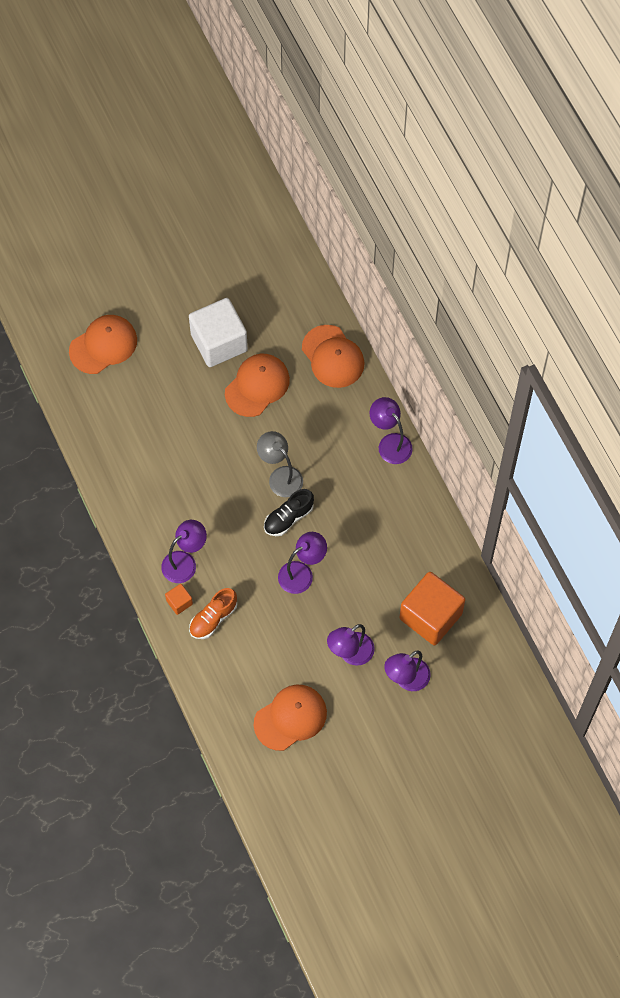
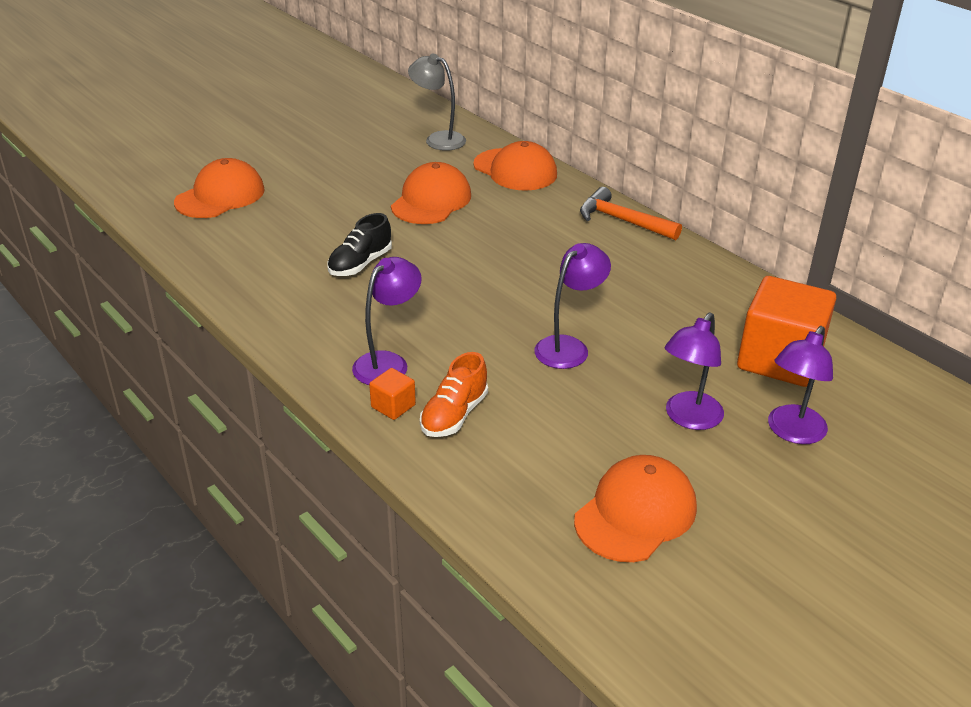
camera: 15 degrees left, 30 degrees down
(219, 342) = (370, 177): white cube -> none
(280, 476) = (494, 265): grey lamp -> grey lamp (438, 139)
(288, 518) = (523, 298): black shoe -> black shoe (360, 264)
(390, 443) = (622, 221): purple lamp -> orange hammer

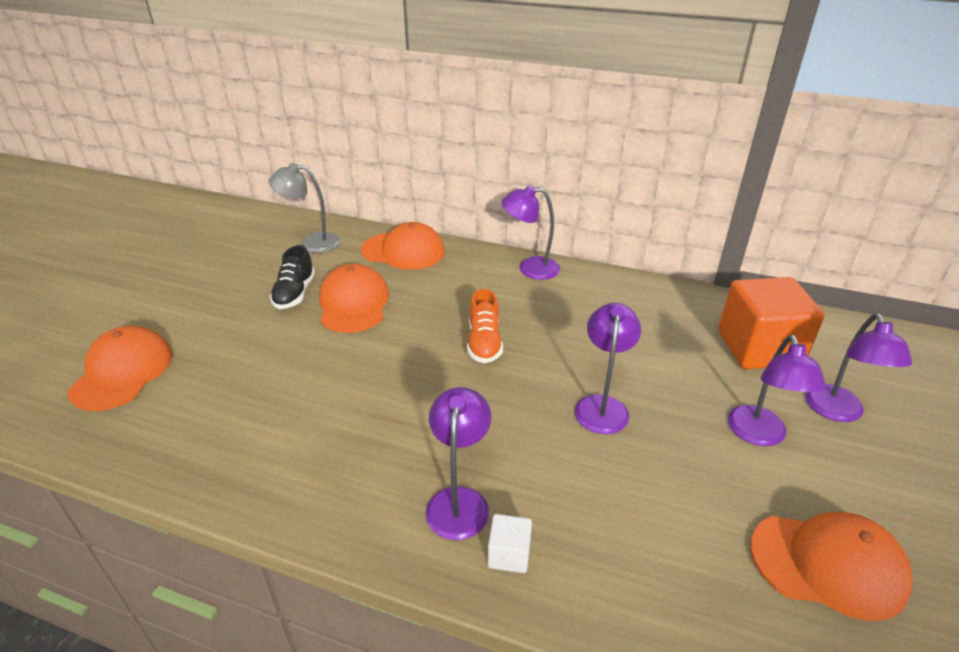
camera: 30 degrees left, 0 degrees up
(360, 264) = (338, 395): black shoe -> black shoe (295, 293)
(393, 406) = (509, 554): orange cube -> white cube
(454, 415) = (576, 534): orange shoe -> orange shoe (484, 343)
(622, 221) = (530, 268): orange hammer -> purple lamp
(635, 513) = (828, 564): orange cap -> orange cap turned 90 degrees clockwise

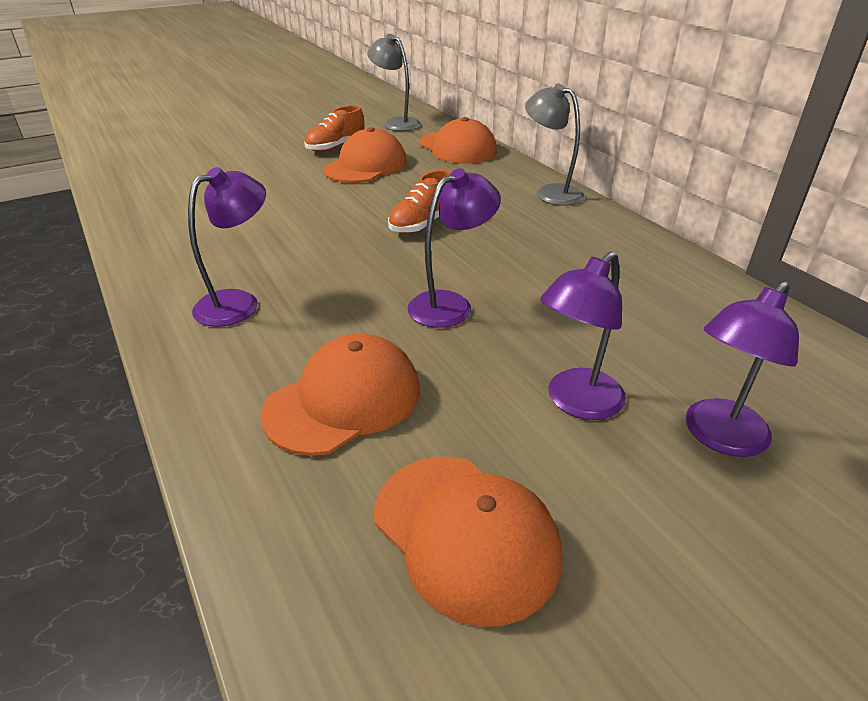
camera: 40 degrees right, 0 degrees up
(122, 372) = (175, 151): orange cap -> orange cap (343, 400)
(295, 293) = (336, 147): black shoe -> orange shoe
(509, 554) = (215, 350): white cube -> none
(530, 268) = (550, 192): purple lamp -> grey lamp
(759, 348) = (709, 341): orange cube -> none

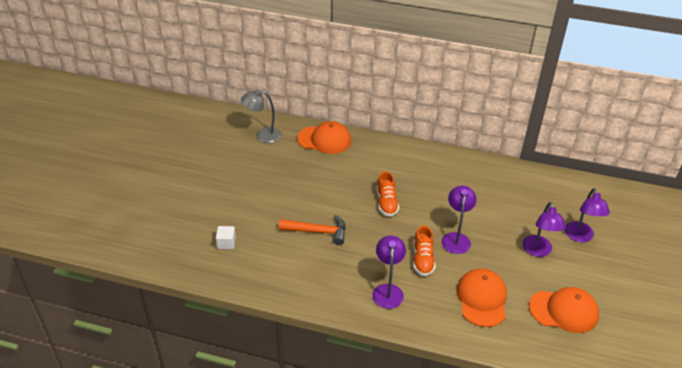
camera: 45 degrees left, 5 degrees up
(183, 176) = (226, 243): none -> white cube
(286, 209) = (317, 232): none -> orange hammer
(336, 147) = (265, 174): orange shoe -> orange shoe (422, 260)
(365, 166) = (303, 179): orange cap -> none
(550, 192) = (407, 150): grey lamp -> none

